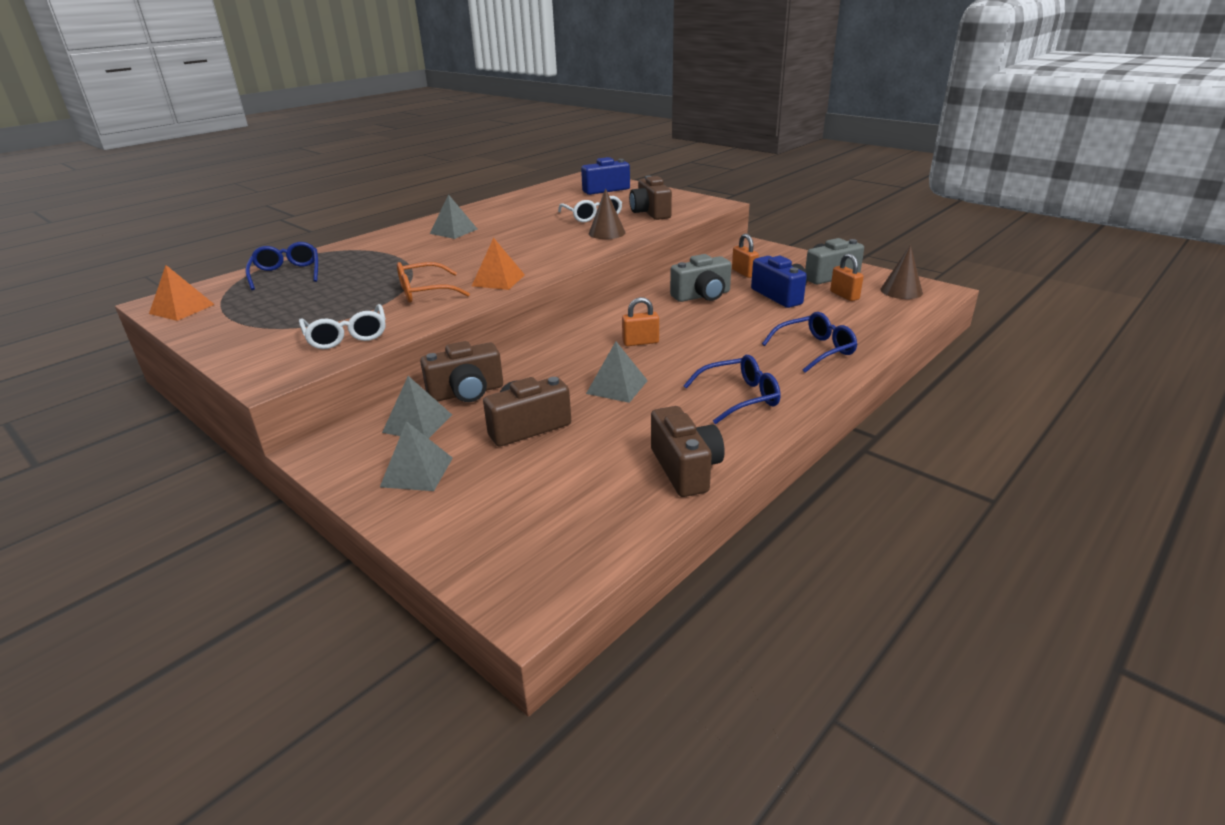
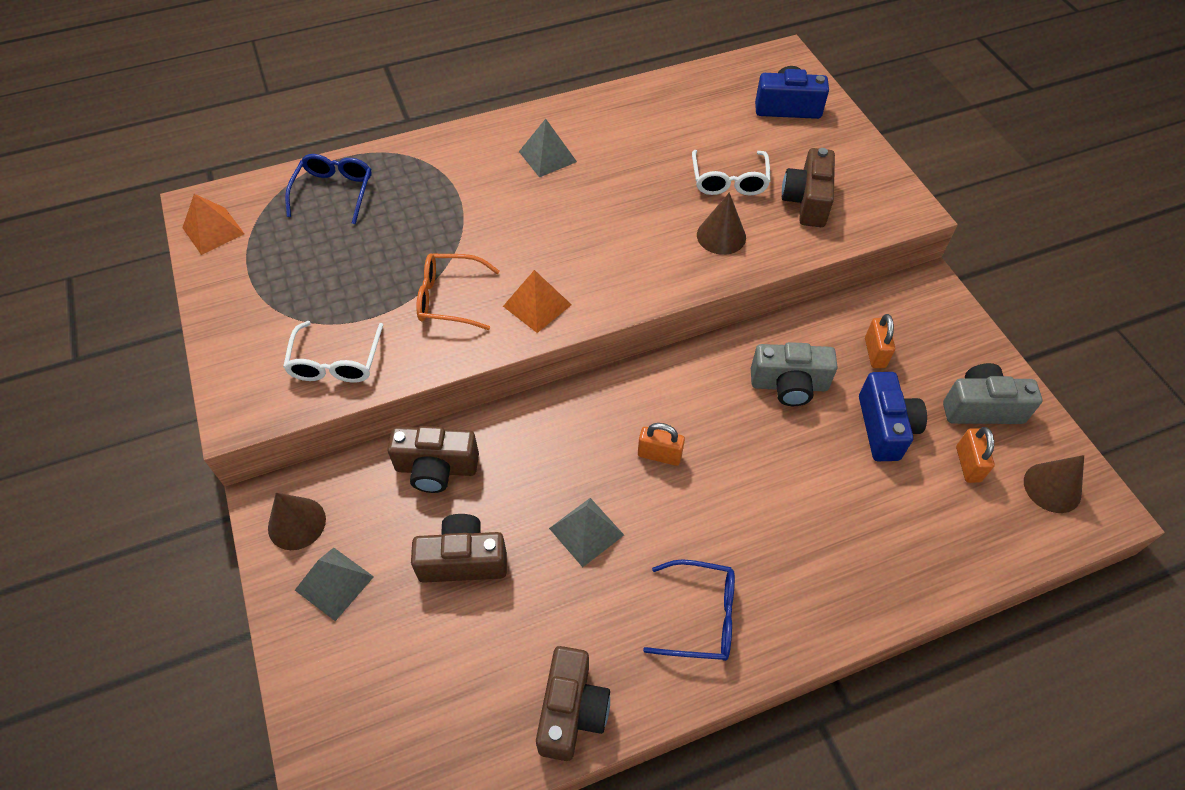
camera: 25 degrees right, 25 degrees up
(355, 452) = (297, 523): none -> brown cone
(417, 423) = (369, 501): grey pyramid -> none
(815, 350) = (846, 566): blue glasses -> none

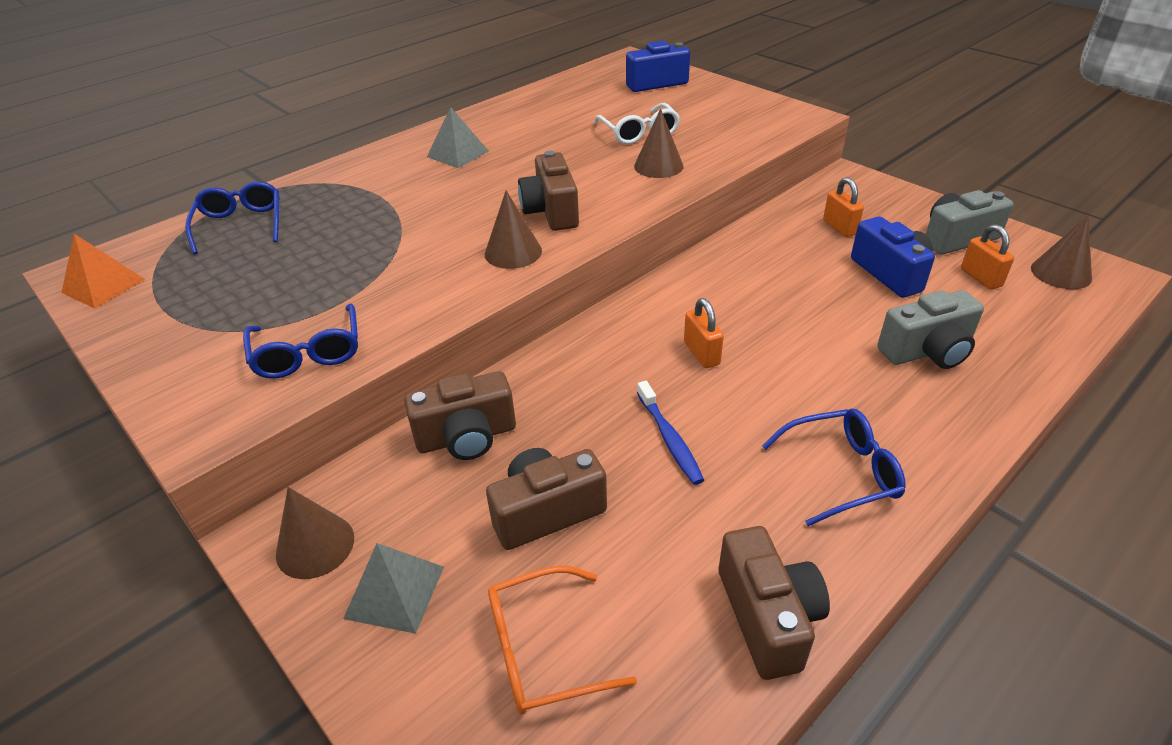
camera: 20 degrees left, 15 degrees down
(336, 362) = (308, 353): white glasses -> blue glasses
(449, 298) = (415, 270): orange glasses -> orange glasses (543, 650)
(537, 305) = (513, 252): orange pyramid -> brown cone
(586, 531) = (669, 439): grey pyramid -> blue toothbrush
(659, 455) = (701, 353): orange padlock -> orange padlock turned 75 degrees clockwise
(789, 385) = (784, 268): grey camera -> grey camera (927, 351)
(807, 201) = (716, 130): brown camera -> brown camera (551, 211)

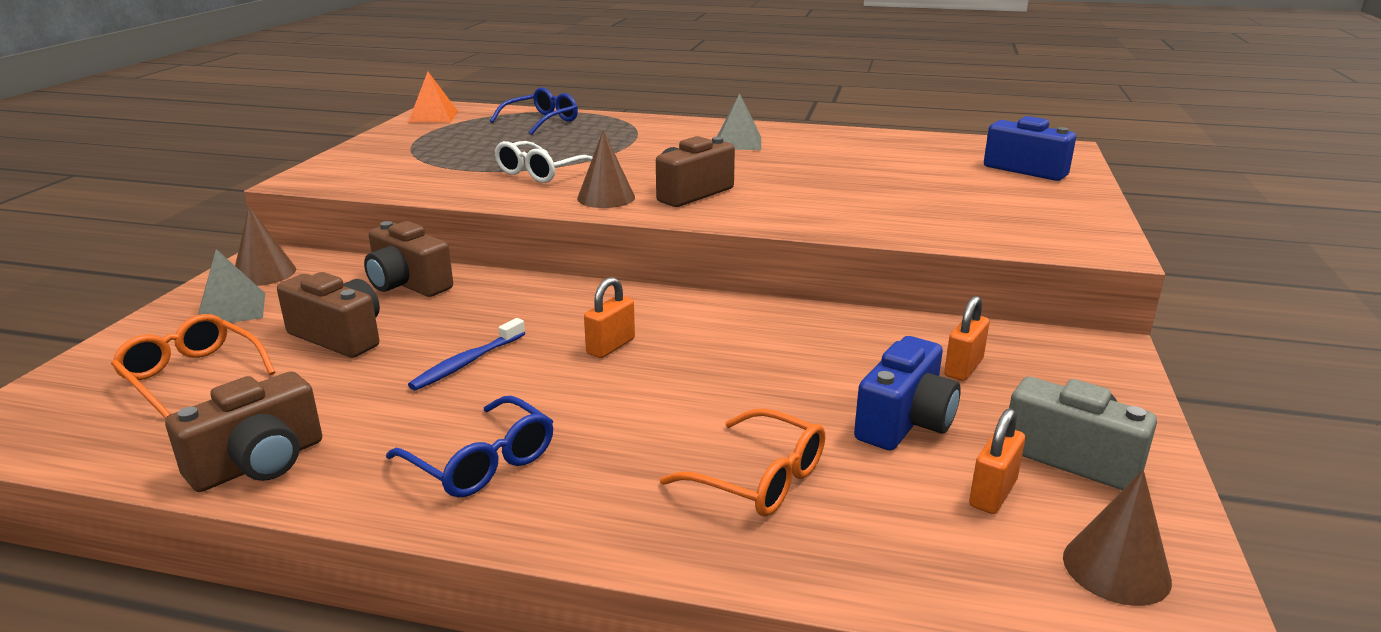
camera: 55 degrees right, 15 degrees down
(308, 353) = (406, 179): blue glasses -> none
(639, 133) = (900, 188): white glasses -> white glasses (541, 172)
(658, 166) = (844, 210): brown cone -> none
(927, 351) = (759, 479): grey camera -> orange glasses

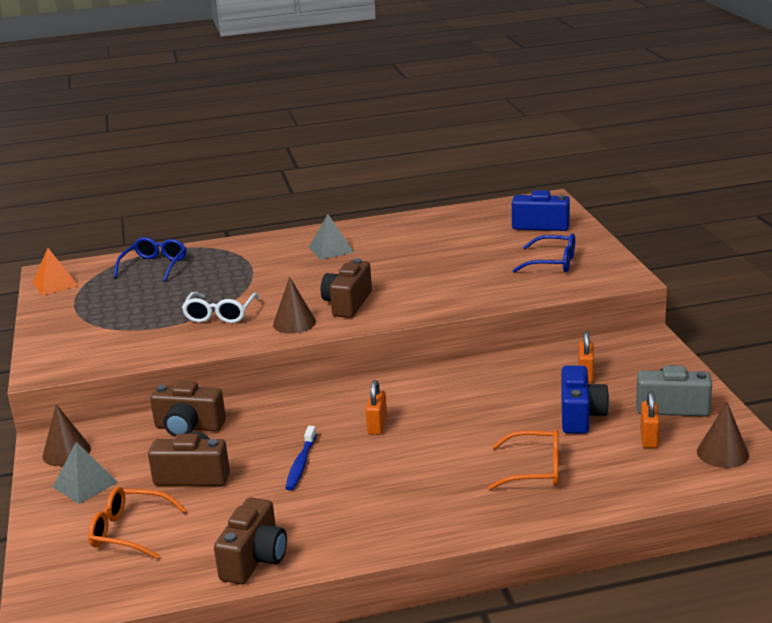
camera: 25 degrees left, 0 degrees up
(481, 462) = (382, 513): blue glasses -> blue glasses (552, 263)

